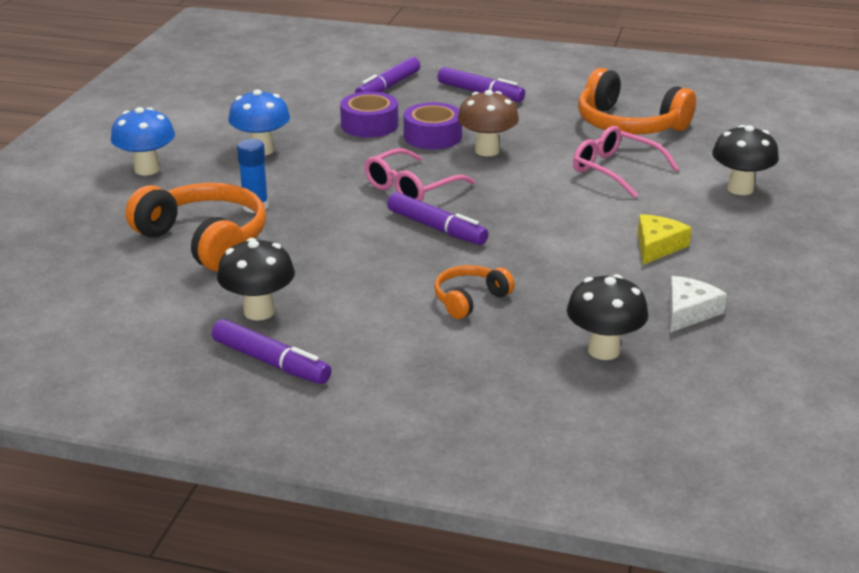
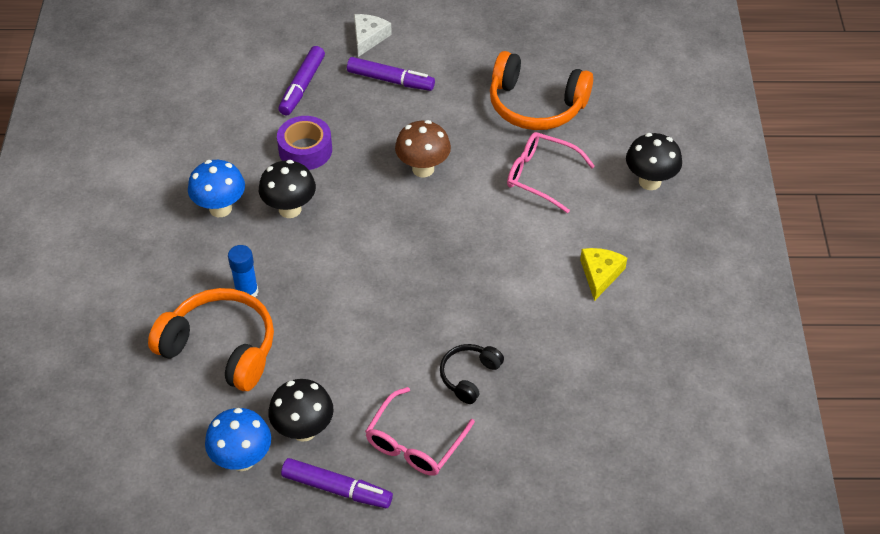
camera: 15 degrees left, 20 degrees up
(147, 169) = (126, 258): blue mushroom -> blue mushroom (242, 459)
(411, 187) = (374, 236): pink glasses -> pink glasses (415, 442)
(432, 136) = (368, 157): purple tape -> none
(436, 228) = (413, 288): purple marker -> none
(469, 299) = (469, 376): orange headphones -> black headphones
(603, 350) = (590, 414): black mushroom -> black mushroom (290, 209)
(689, 312) = (643, 353): white cheese -> white cheese (368, 37)

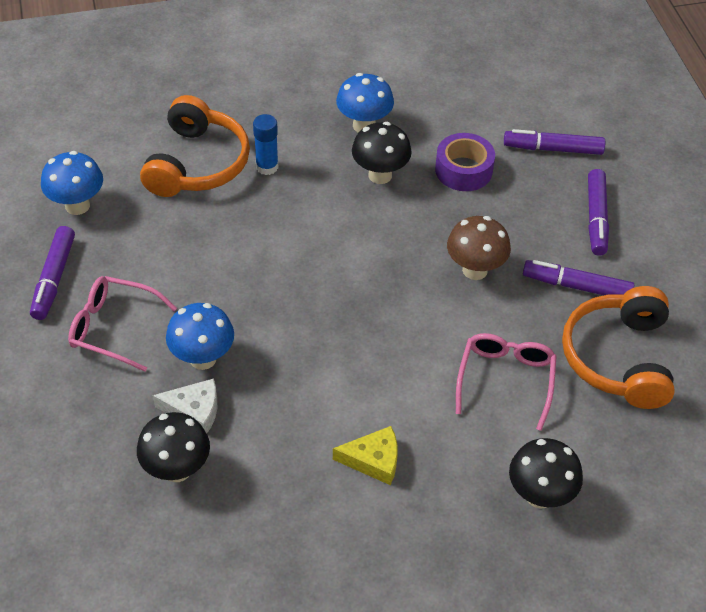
camera: 75 degrees right, 0 degrees up
(304, 430) = (115, 241): black mushroom -> black mushroom (177, 469)
(368, 37) = (653, 187): white cheese -> white cheese (194, 410)
(459, 110) = (576, 286): none -> purple marker
(469, 376) = (203, 358): black headphones -> blue mushroom

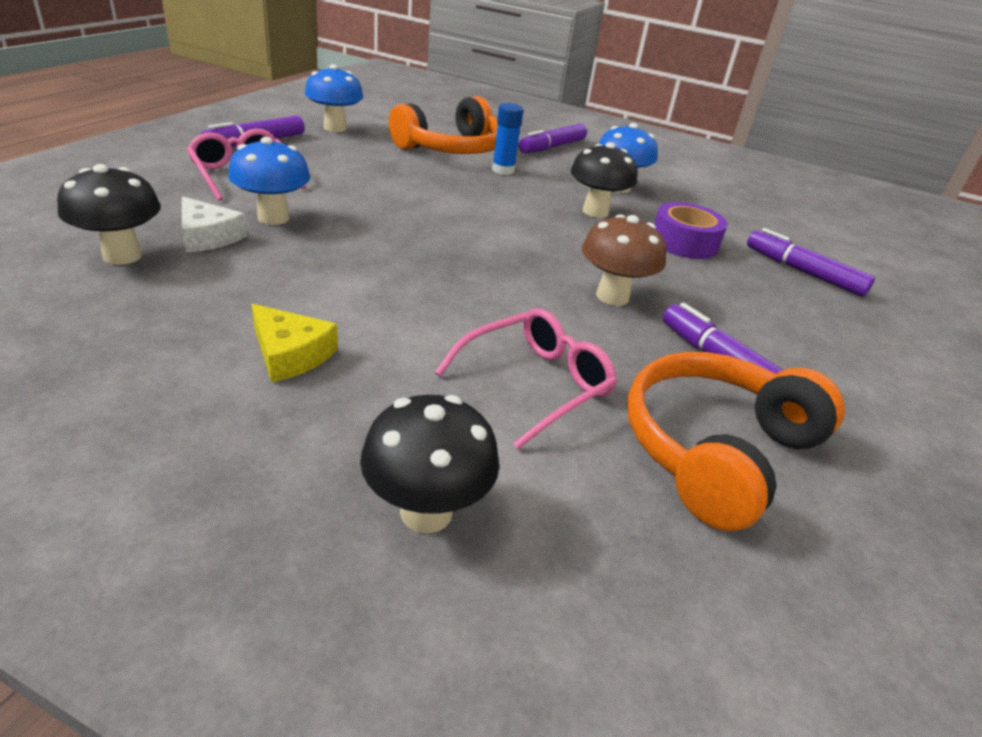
camera: 35 degrees right, 15 degrees down
(596, 218) = (809, 332): purple marker -> purple marker (552, 147)

